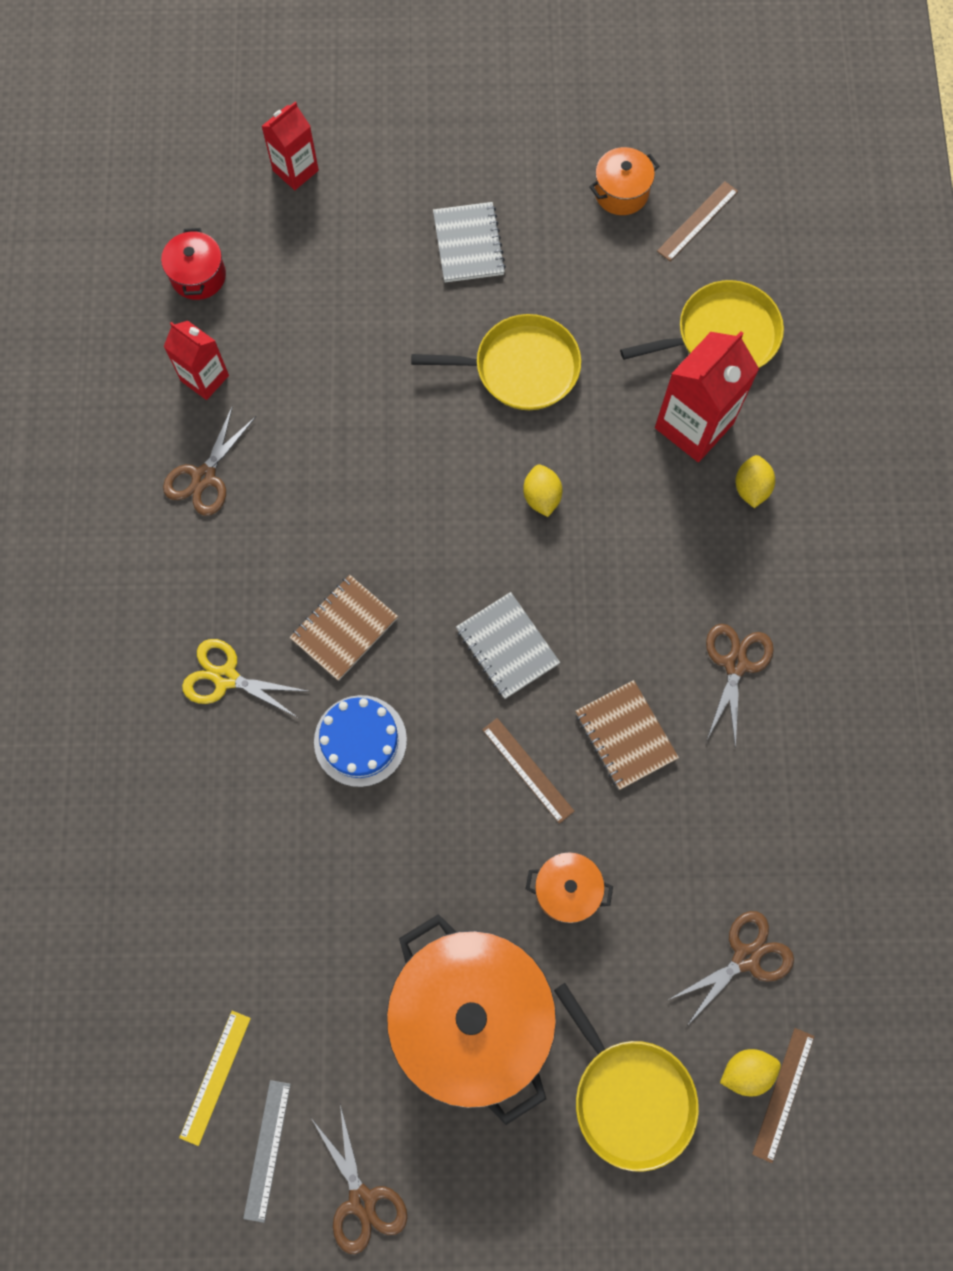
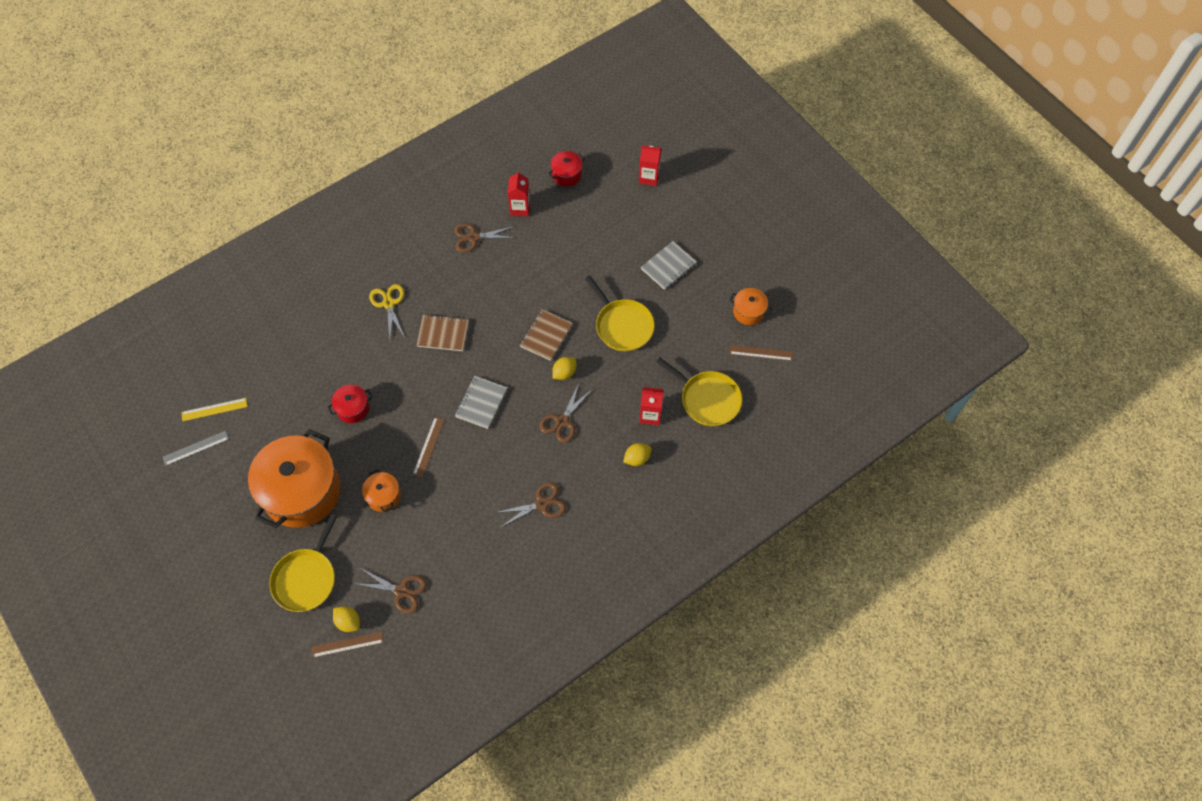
camera: 55 degrees right, 10 degrees down
(360, 740) = (396, 372): blue cake -> none
(362, 1200) = (196, 497): brown scissors -> brown scissors (562, 421)
(378, 847) = (353, 408): none -> red pot
(625, 736) = (473, 477): brown notebook -> brown notebook (546, 336)
(694, 426) = (650, 415): red carton -> red carton, size x0.62

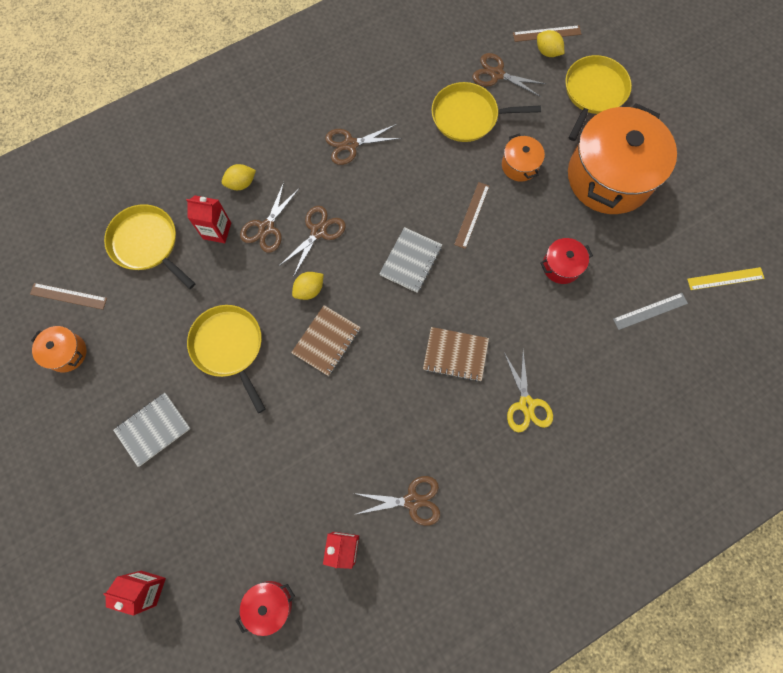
camera: 175 degrees left, 10 degrees up
(196, 448) = (737, 234): grey ruler -> grey ruler (650, 311)
(431, 542) = (468, 116): none -> yellow pan
(608, 421) = (266, 228): none -> brown scissors

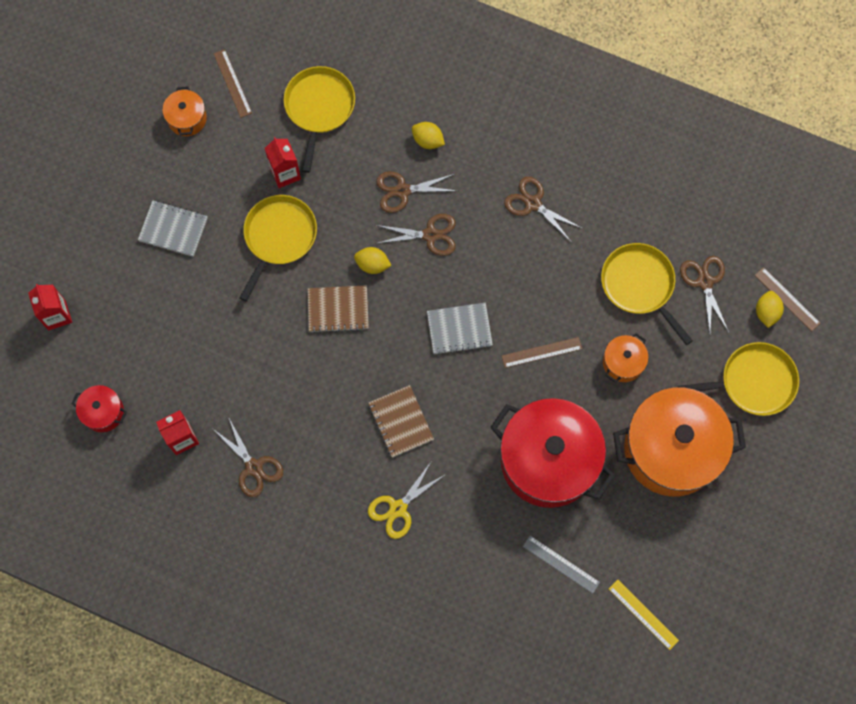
camera: 55 degrees right, 0 degrees up
(217, 231) = (370, 153): red carton -> red carton (285, 173)
(561, 266) = (548, 460): red pot -> red pot, size x2.29

